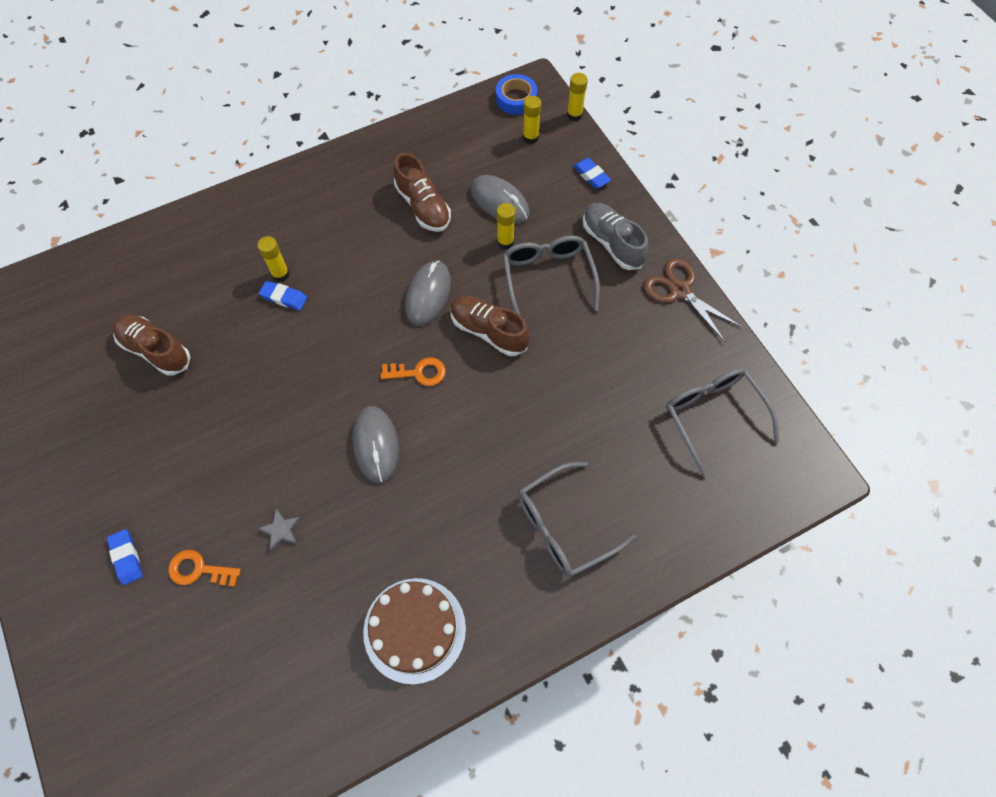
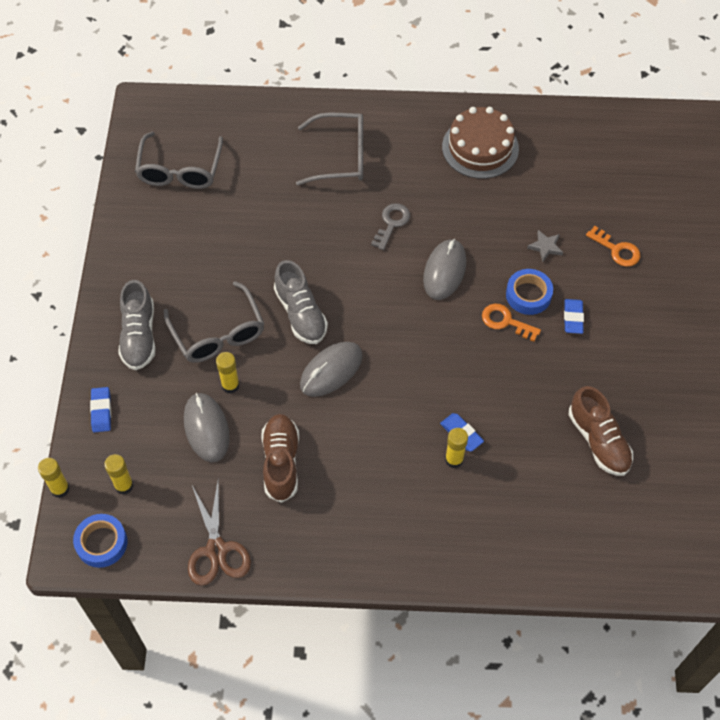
camera: 150 degrees left, 5 degrees down
(126, 558) = (669, 282): blue eraser -> blue eraser (573, 318)
(277, 462) = (528, 295): none -> blue tape
(419, 372) = (379, 308): orange key -> orange key (505, 321)
(460, 471) = (391, 223): none -> grey key
(488, 331) = (300, 314): brown shoe -> grey shoe
(548, 277) = (218, 333): grey glasses -> grey glasses turned 45 degrees counterclockwise
(679, 290) = (120, 268): brown scissors -> brown scissors (216, 550)

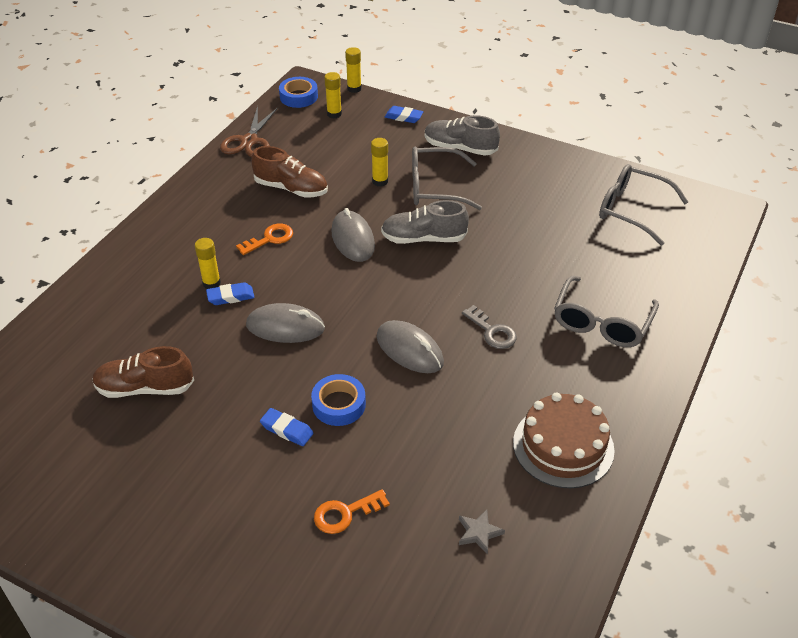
camera: 115 degrees right, 15 degrees down
(206, 428) = (350, 160): grey mouse -> grey mouse (285, 327)
(216, 550) = (249, 141): brown scissors -> brown scissors turned 90 degrees counterclockwise
(505, 321) = (320, 373): orange key -> orange key (270, 239)
(545, 247) = (389, 446): grey star -> grey star (479, 533)

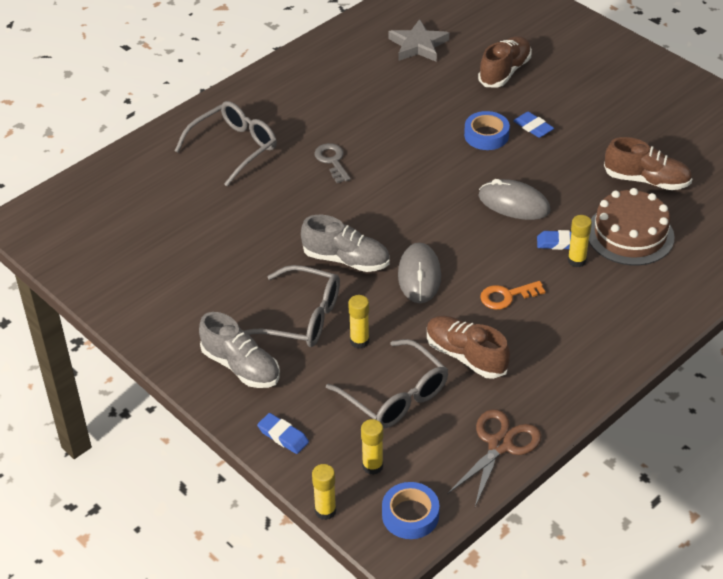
camera: 160 degrees left, 0 degrees up
(345, 513) = (505, 72): orange key -> brown shoe
(409, 350) = (411, 162): grey mouse -> none
(479, 533) = (418, 45): grey star -> grey star, size x1.83
(563, 446) = (329, 76): brown cake -> brown cake (630, 234)
(631, 210) = (115, 242): grey glasses -> grey glasses (395, 396)

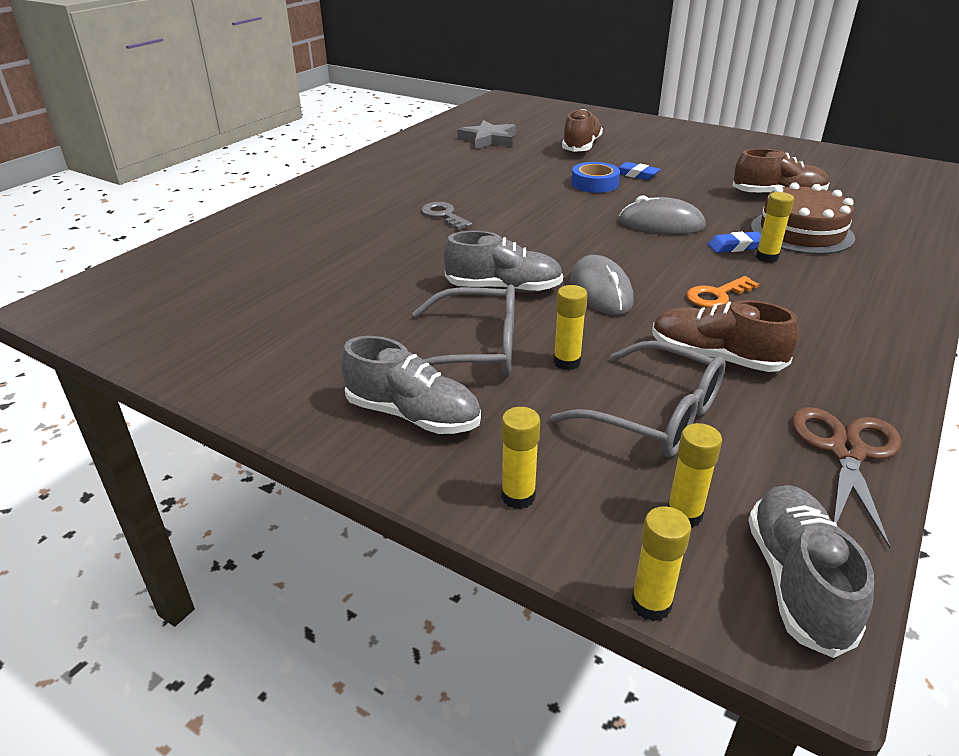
camera: 15 degrees left, 10 degrees down
(234, 148) = (328, 217): grey glasses -> none
(283, 436) = (518, 496): blue eraser -> yellow glue stick
(410, 515) = (797, 581): blue tape -> grey shoe

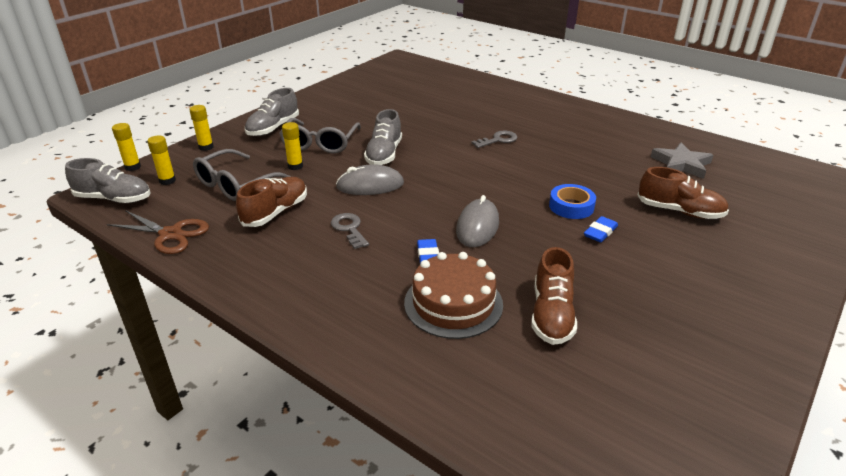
camera: 95 degrees right, 0 degrees up
(717, 295) = (349, 229): orange key -> grey key
(766, 257) = (404, 267): yellow glue stick -> none

